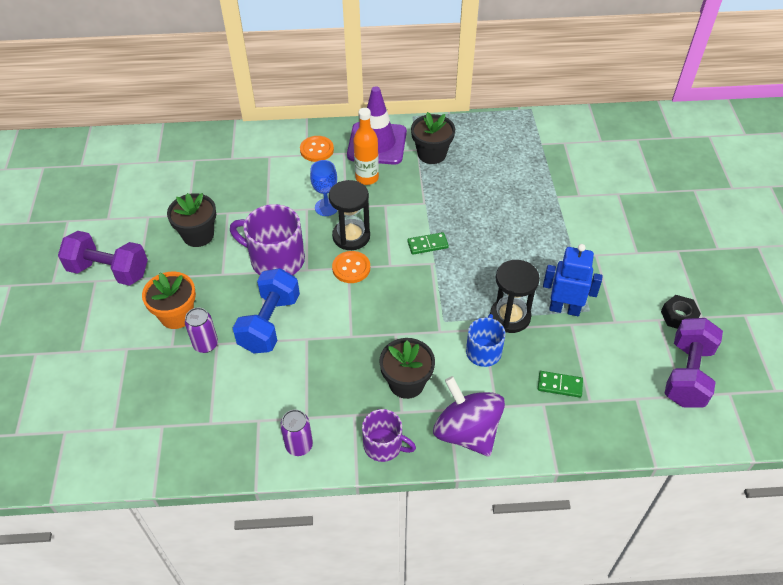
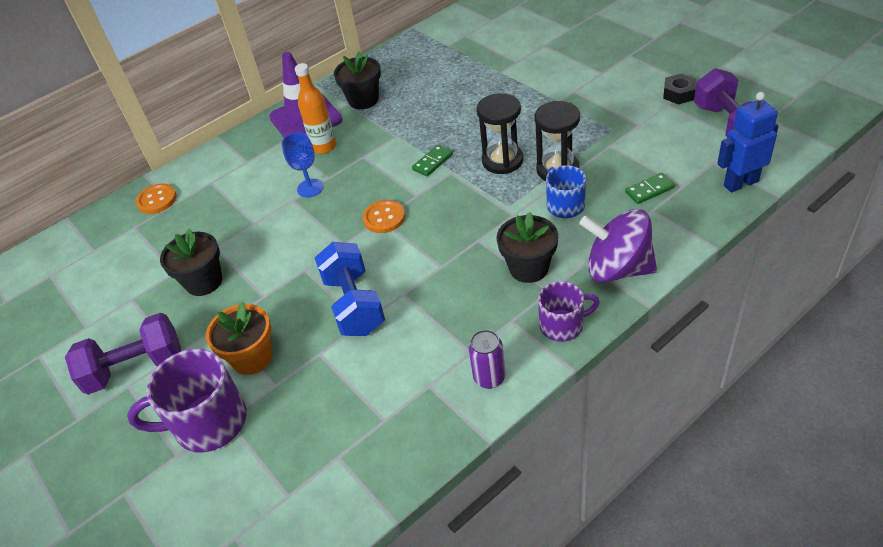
camera: 30 degrees left, 5 degrees down
(205, 344) = (309, 361): purple can -> none
(276, 259) = (305, 254): purple mug -> purple mug (208, 422)
(317, 150) = (253, 153): orange button -> orange button (157, 200)
(351, 236) = (357, 195): black hourglass -> black hourglass (502, 161)
(564, 309) = (593, 139): blue robot -> blue robot (740, 183)

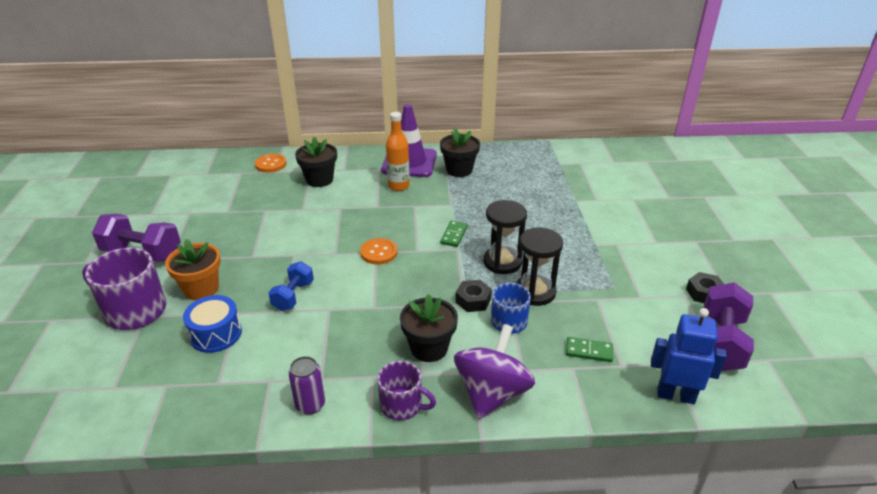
camera: 30 degrees right, 10 degrees down
(204, 281) = (234, 226): black flower pot -> black flower pot (319, 180)
(310, 188) = (359, 207): blue goblet -> none
(324, 384) = (216, 334): none -> blue drum
(354, 304) = (293, 296): blue dumbbell -> blue dumbbell, size x0.62
(432, 162) = (454, 235): green domino -> green domino turned 60 degrees counterclockwise
(517, 207) = (473, 300): none -> black nut
(617, 268) = (492, 393): purple spinning top -> purple spinning top turned 60 degrees clockwise

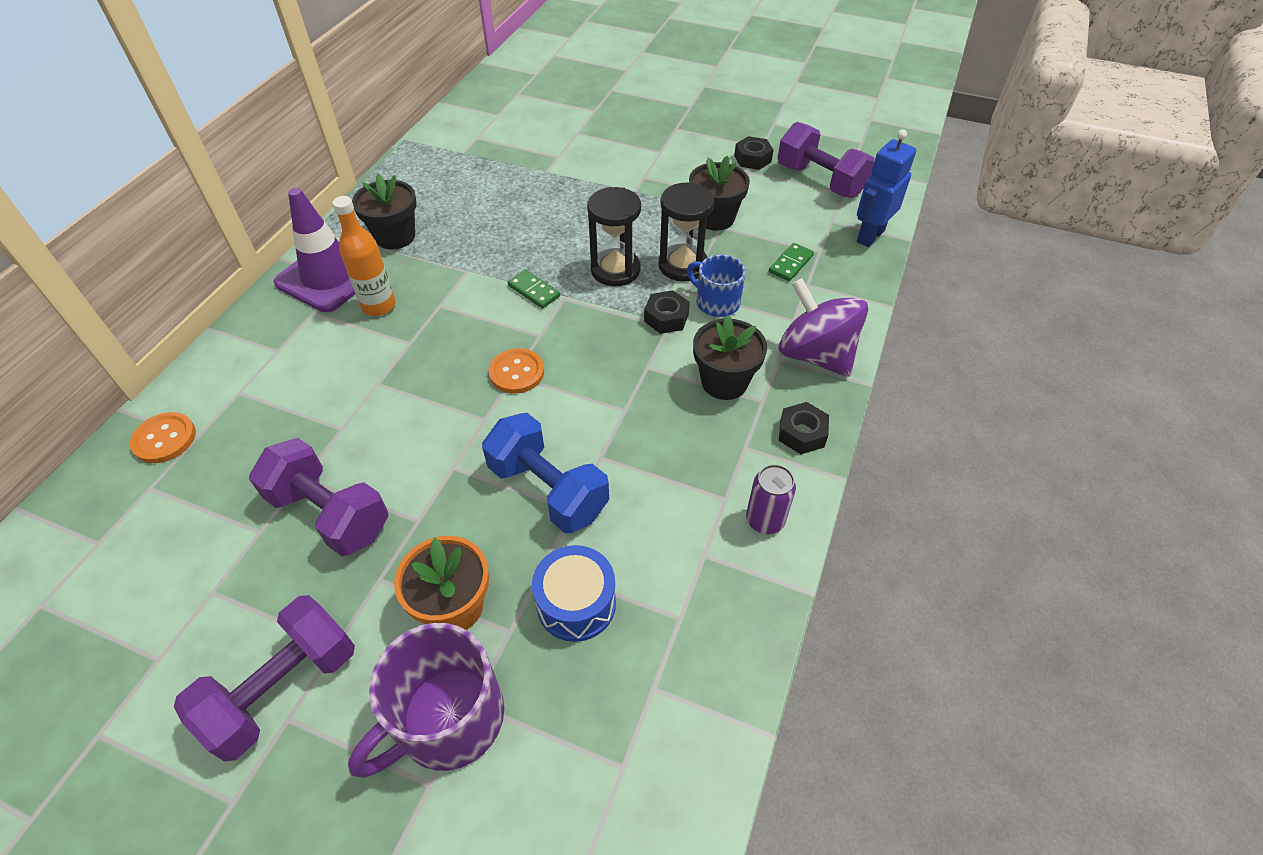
camera: 65 degrees left, 15 degrees up
(246, 227) = (330, 513): none -> purple dumbbell
(293, 296) = (548, 490): blue dumbbell -> blue dumbbell, size x1.60
(319, 180) = (277, 387): black flower pot -> black flower pot (715, 218)
(402, 405) = (802, 433): purple mug -> black nut

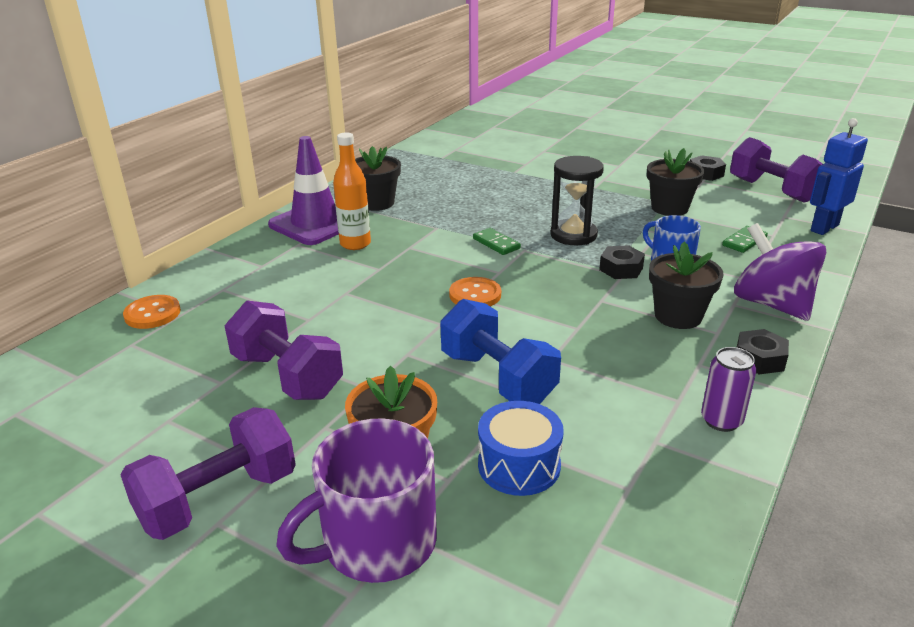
camera: 10 degrees right, 20 degrees down
(683, 265) = (638, 236): black hourglass -> none

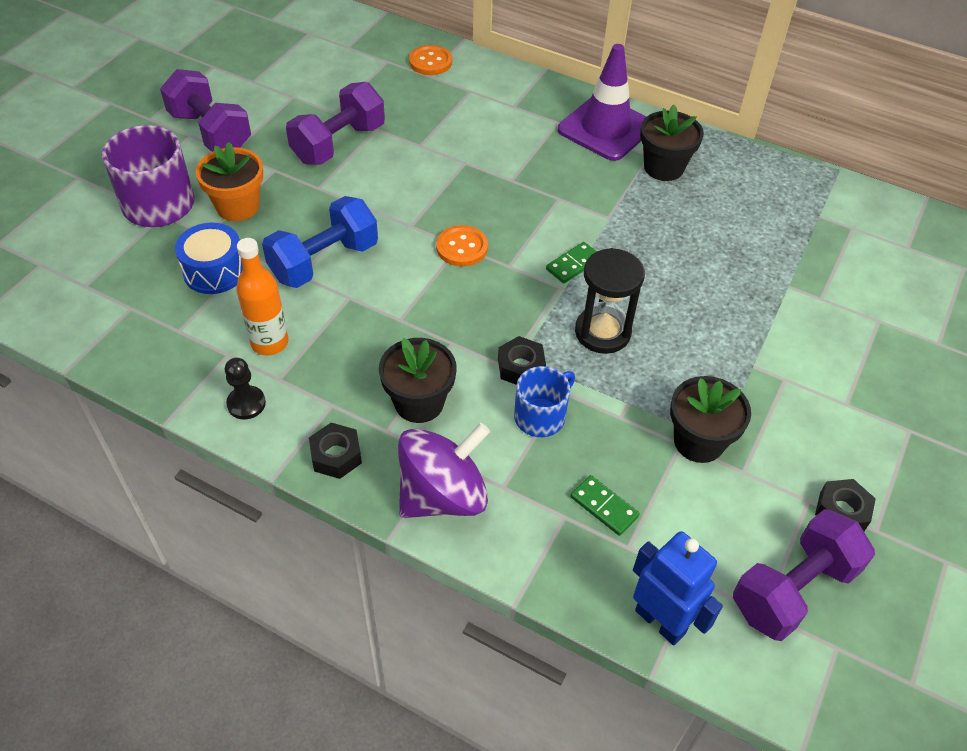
camera: 85 degrees right, 20 degrees up
(355, 244) = (562, 160): orange bottle -> orange bottle (269, 343)
(721, 420) = (246, 404): purple can -> black pawn

